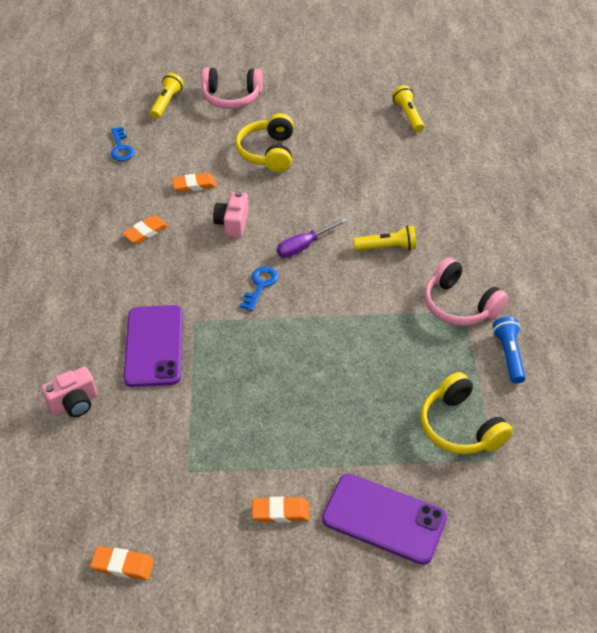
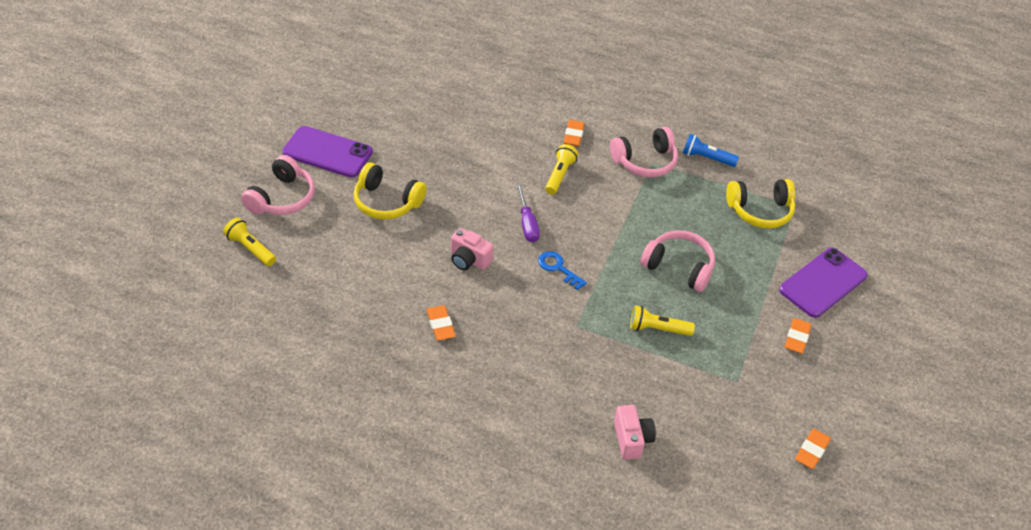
camera: 70 degrees left, 0 degrees up
(121, 148) = (298, 306): blue key -> none
(154, 346) = (592, 362): purple phone -> purple phone (327, 152)
(194, 185) = (397, 269): orange eraser -> orange eraser (573, 135)
(322, 377) = (679, 267): none -> pink headphones
(408, 115) = (403, 96): yellow flashlight -> yellow flashlight (657, 329)

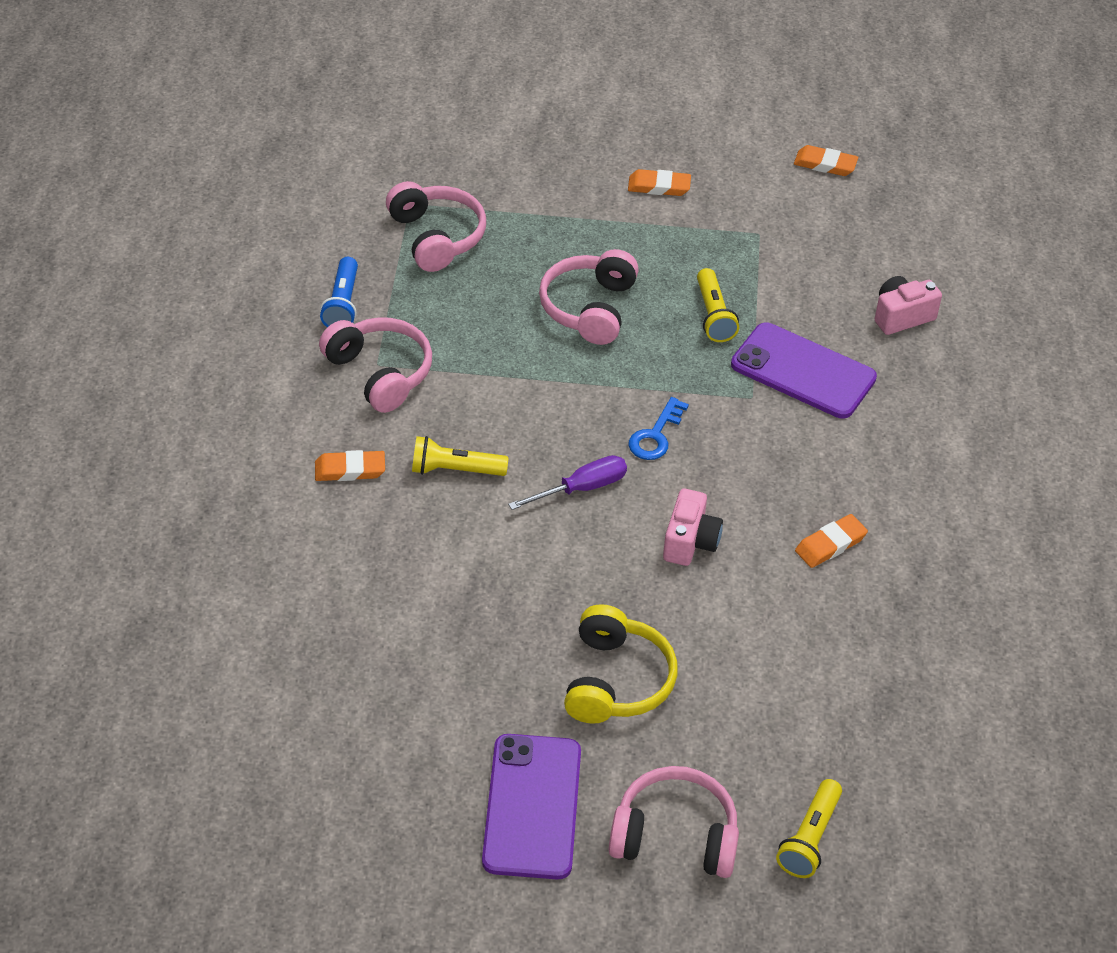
camera: 105 degrees left, 0 degrees up
(760, 211) = (436, 237): yellow headphones -> pink headphones
(822, 283) = (549, 169): purple phone -> purple phone (803, 371)

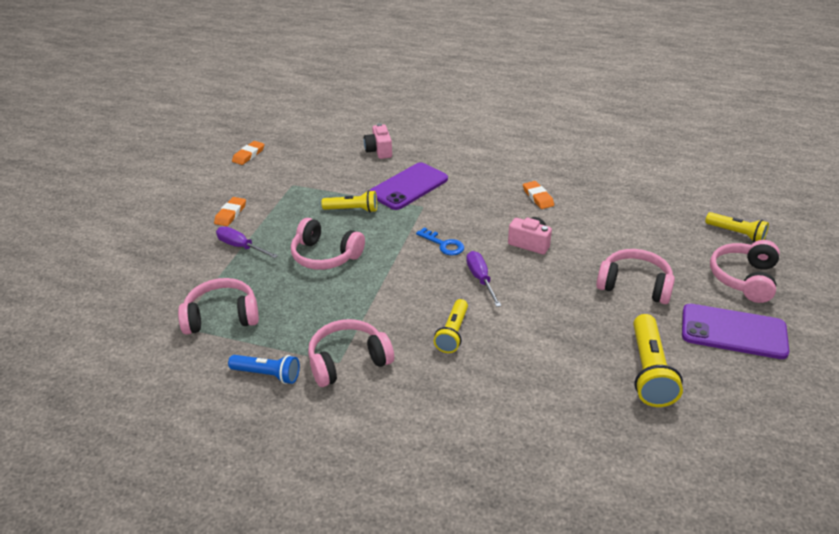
camera: 75 degrees left, 10 degrees down
(350, 470) = (440, 388): orange eraser -> none
(422, 694) = (649, 371): none -> yellow flashlight
(584, 217) = (241, 247): none -> purple screwdriver
(616, 680) = (634, 285): yellow headphones -> pink headphones

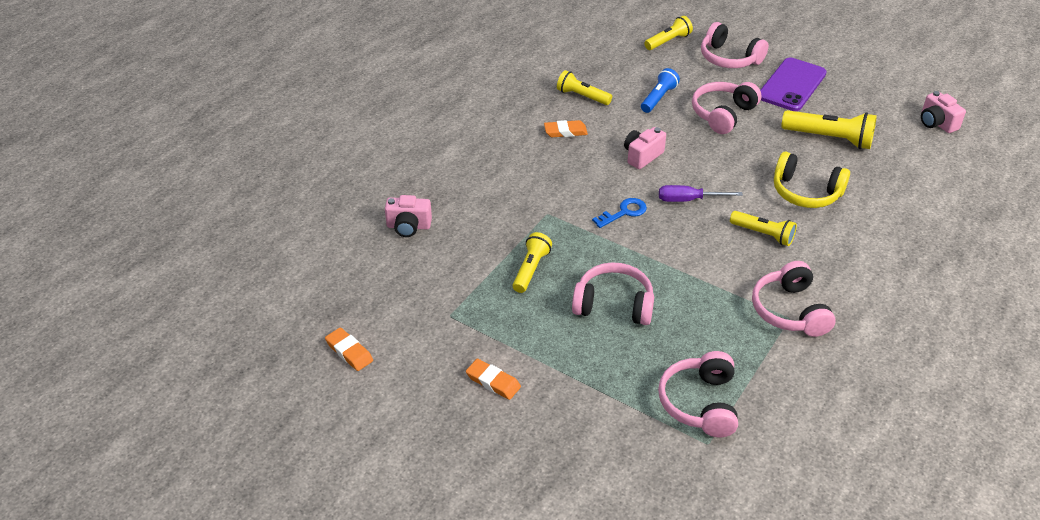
camera: 75 degrees left, 5 degrees up
(241, 247) = (570, 377): purple screwdriver -> none
(267, 375) = (800, 372): blue flashlight -> blue flashlight (658, 98)
(325, 256) = (614, 304): pink headphones -> pink headphones turned 120 degrees counterclockwise
(409, 187) = (502, 216): purple phone -> none
(537, 358) = (805, 192): none -> yellow headphones
(596, 197) = (582, 96): none -> yellow flashlight
(761, 476) = (936, 123): none -> pink camera

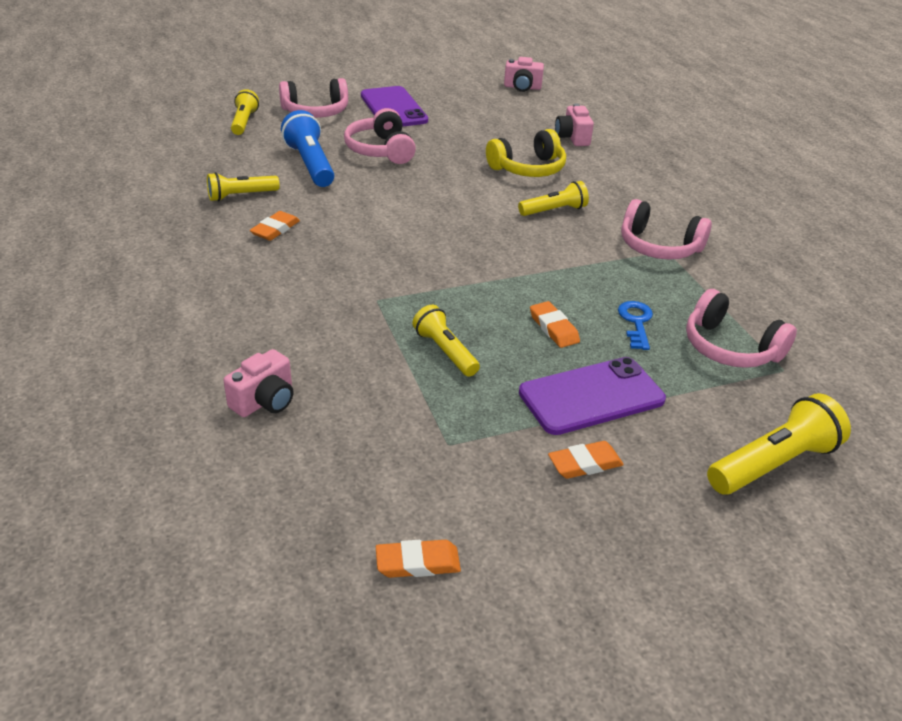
camera: 55 degrees left, 5 degrees down
(561, 355) = (591, 396): none -> purple phone
(614, 304) = (554, 328): pink headphones -> orange eraser
(624, 212) = (436, 258): blue key -> blue key (636, 322)
(642, 156) = (374, 211): pink camera -> pink camera (572, 138)
(658, 98) = (310, 164): blue flashlight -> blue flashlight, size x1.54
(688, 200) = (465, 220): purple screwdriver -> none
(830, 139) = (480, 128): yellow flashlight -> yellow flashlight (773, 464)

